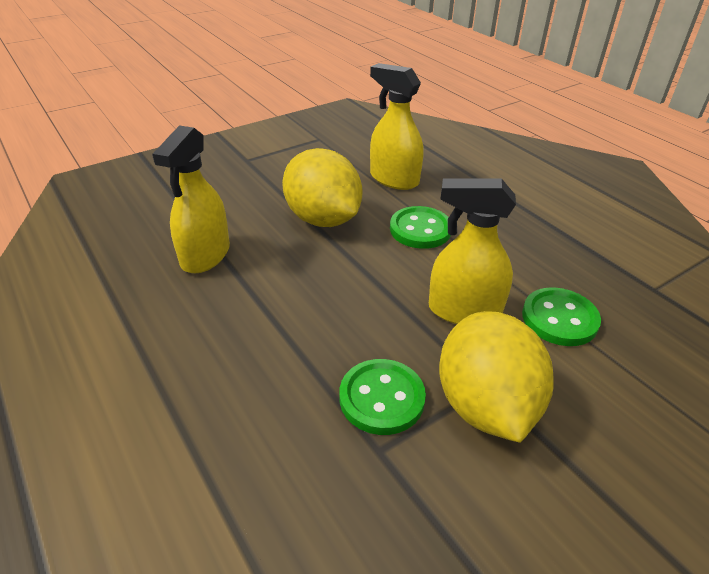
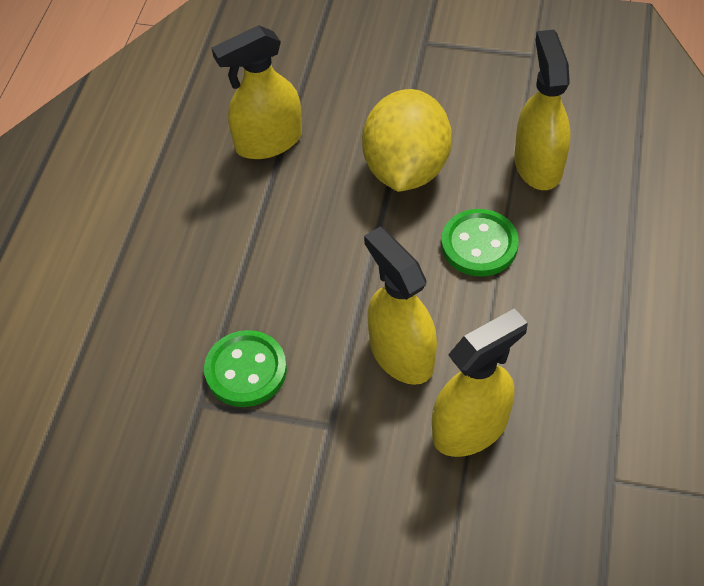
camera: 50 degrees right, 15 degrees up
(485, 405) = (307, 438): yellow lemon -> none
(559, 319) = (470, 428): green button -> yellow spray bottle

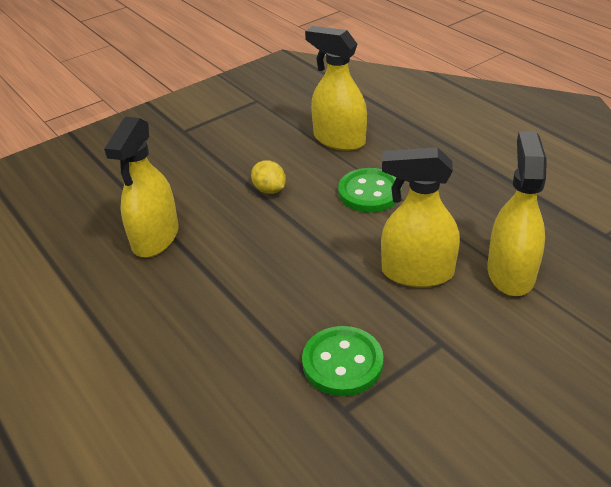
camera: 50 degrees left, 15 degrees down
(406, 169) = (269, 190): yellow lemon -> yellow lemon, size x0.43

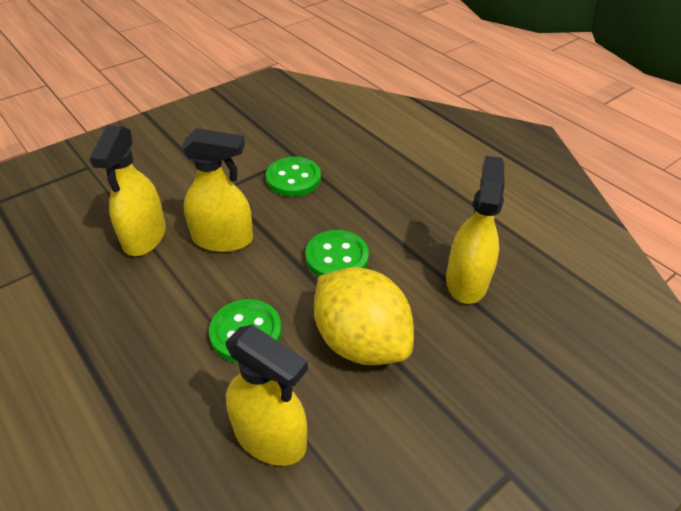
camera: 175 degrees right, 5 degrees up
(269, 190) = (360, 341): yellow lemon -> yellow lemon, size x2.31
(285, 256) = (337, 257): none -> green button

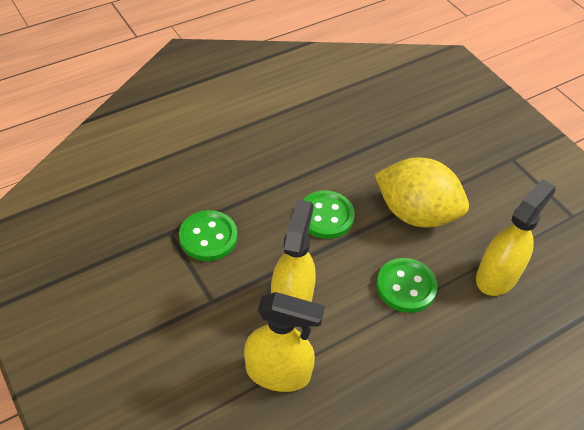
camera: 85 degrees left, 5 degrees up
(360, 341) = (415, 213): yellow lemon -> yellow lemon turned 60 degrees clockwise
(466, 281) = (359, 140): yellow spray bottle -> none

